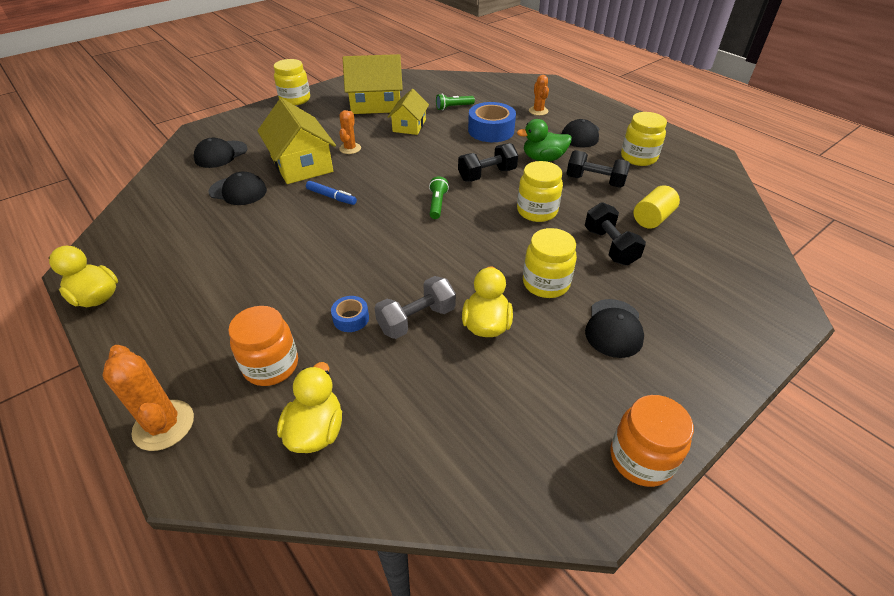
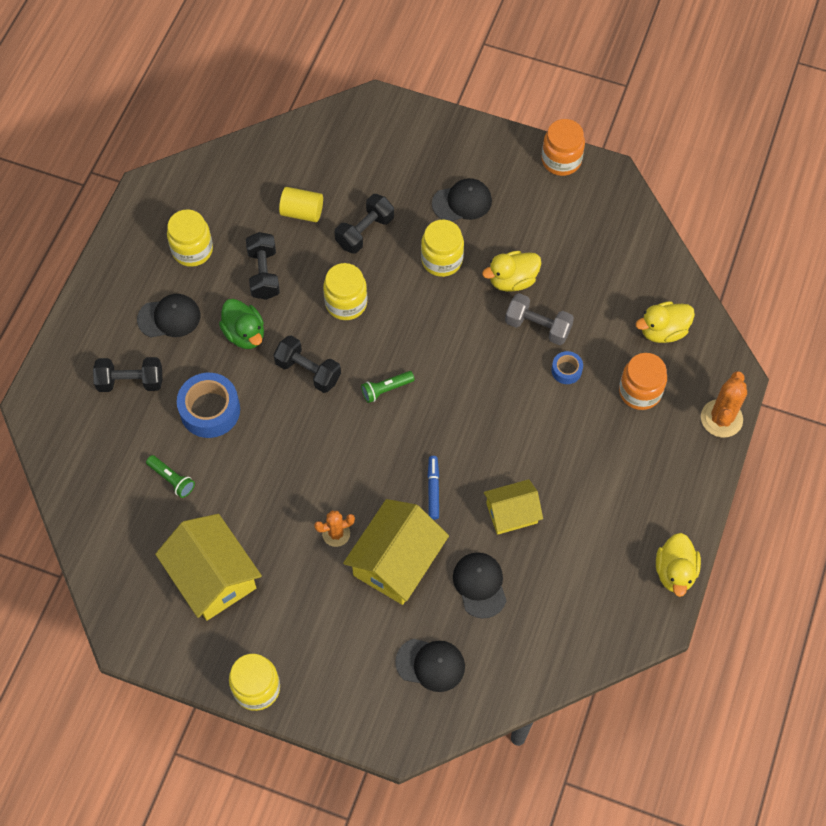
camera: 120 degrees left, 20 degrees up
(409, 126) = (248, 503): yellow house -> yellow house (511, 513)
(538, 111) = (131, 381): orange cactus -> black dumbbell

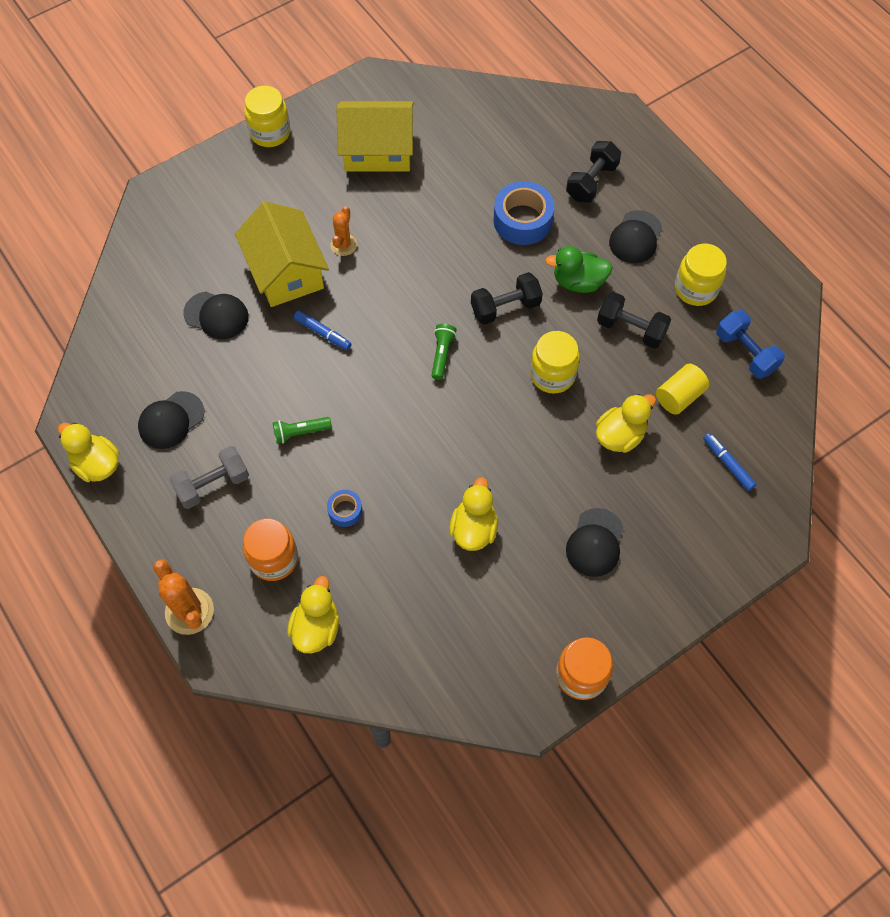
camera: 125 degrees right, 0 degrees up
(172, 479) = (480, 165): green flashlight -> green flashlight (300, 432)
(230, 189) = (745, 353): none -> blue dumbbell
(336, 156) = (728, 464): none -> blue marker
(365, 232) = (620, 435): black dumbbell -> yellow duck
(430, 664) = (187, 245): black cap -> black cap (171, 420)
(442, 260) = (541, 481): yellow jar -> none
(511, 513) = (253, 377): yellow house -> none
(538, 327) = (408, 517): grey dumbbell -> grey dumbbell (213, 484)

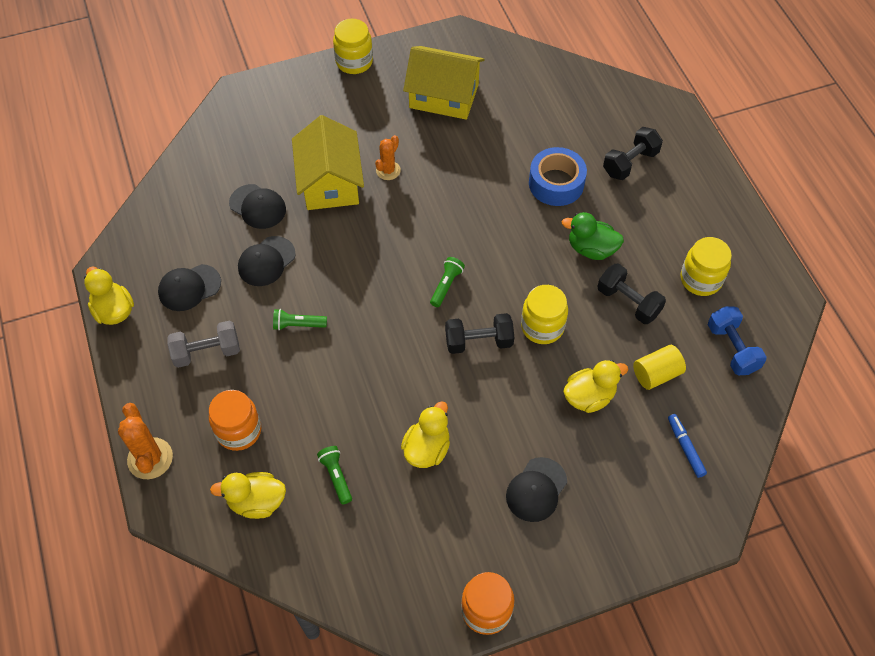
camera: 15 degrees right, 5 degrees down
(316, 627) = (256, 502): yellow duck -> yellow duck turned 120 degrees counterclockwise
(323, 333) = (345, 243): blue marker -> none
(345, 510) = (315, 403): blue tape -> none
(390, 581) = (336, 477): none -> green flashlight
(505, 307) = (517, 257): black dumbbell -> black dumbbell (478, 341)
(635, 237) = (657, 221): black cap -> black cap (266, 261)

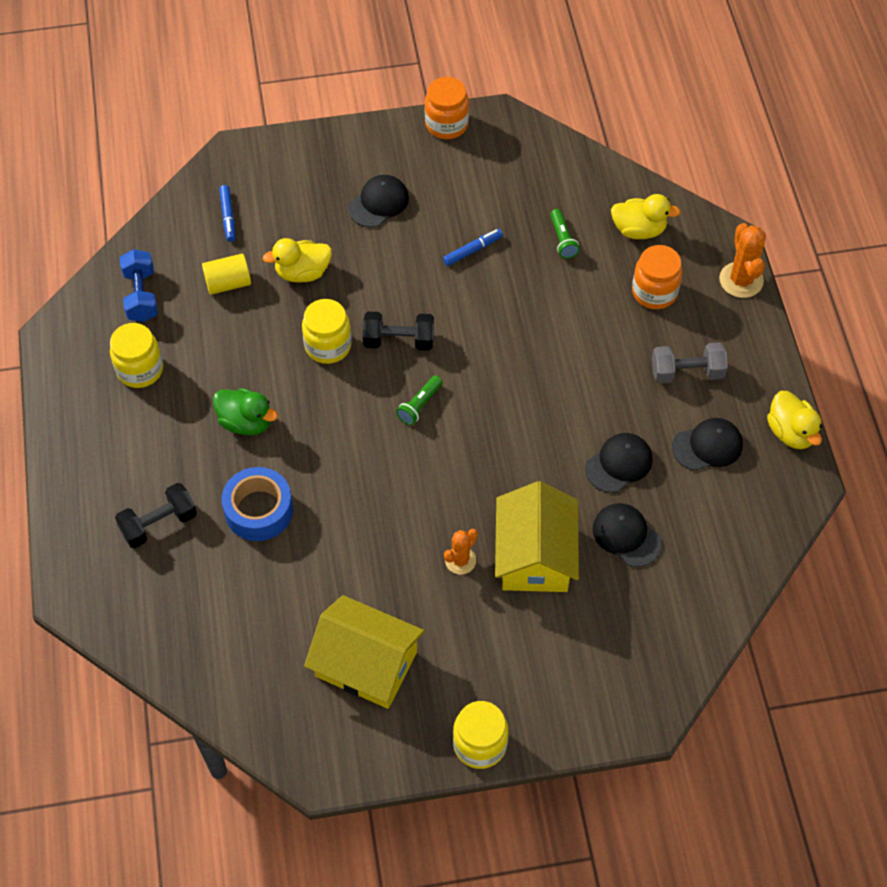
camera: 170 degrees left, 0 degrees up
(298, 325) = (588, 386): green flashlight -> none
(427, 449) = (472, 250): yellow duck -> blue marker
(628, 302) = (228, 357): black dumbbell -> none

